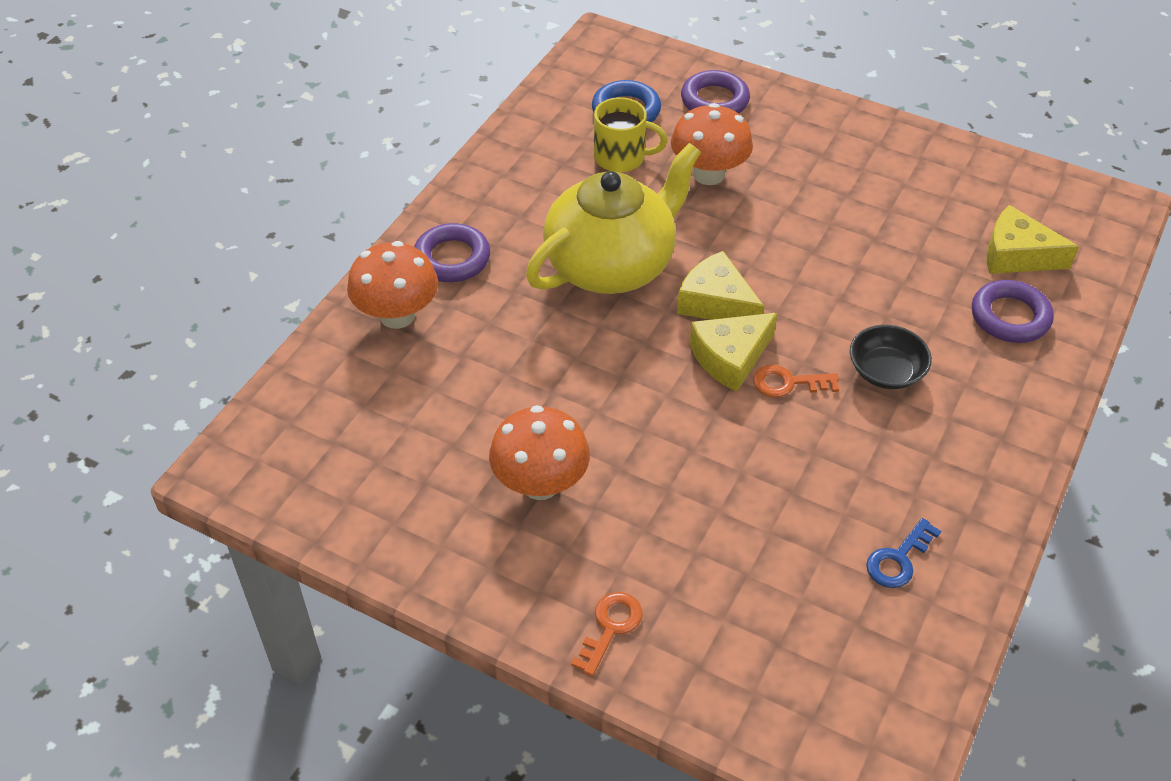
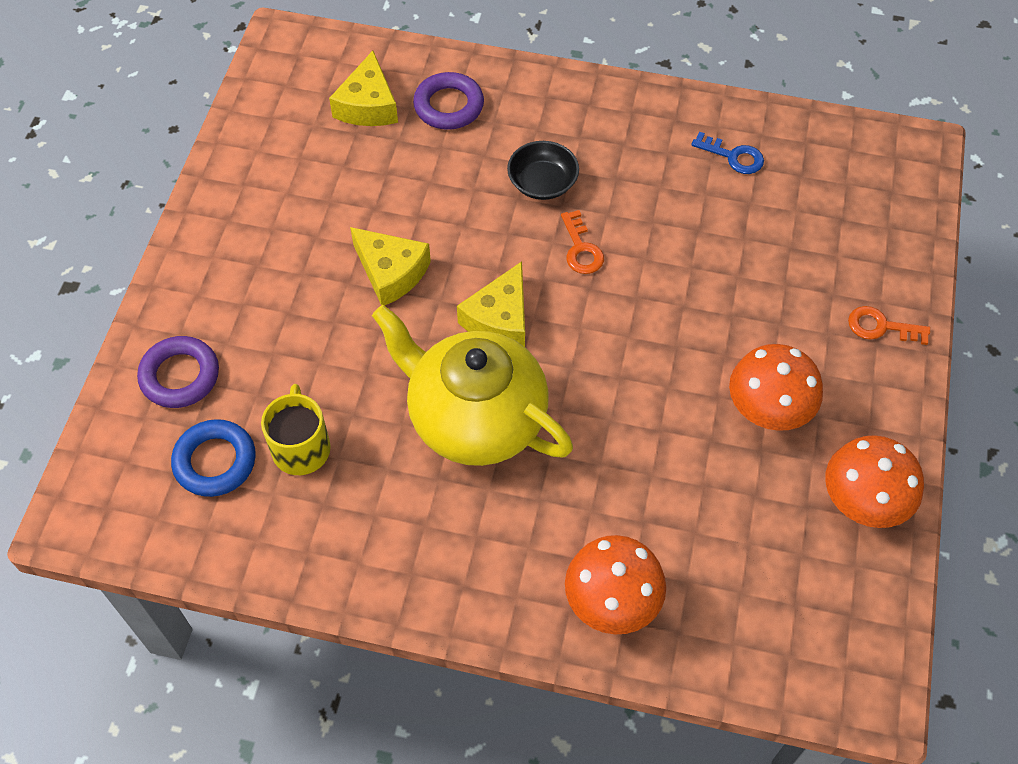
camera: 105 degrees left, 10 degrees up
(452, 258) = (510, 575): purple ring -> none
(708, 174) = (311, 359): orange mushroom -> orange mushroom (862, 503)
(730, 358) = (566, 296): yellow cheese -> yellow cheese (391, 272)

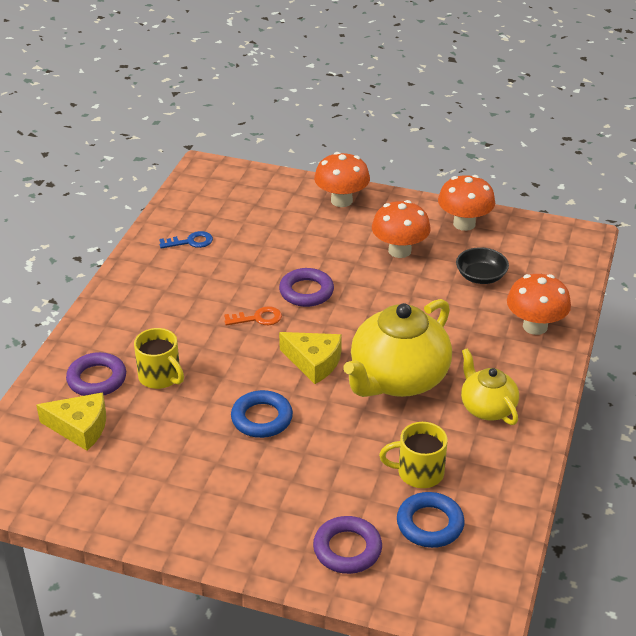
camera: 85 degrees left, 20 degrees down
(391, 272) = (262, 418): yellow cheese -> blue ring
(425, 530) = (487, 408): none -> yellow teapot
(458, 164) = (160, 377): none -> yellow mug
(542, 183) = (191, 333): black bowl -> black bowl (481, 276)
(647, 299) = (306, 292): none -> purple ring
(733, 156) = (190, 242): blue key -> blue key turned 45 degrees clockwise
(881, 327) = (341, 201): orange key -> orange mushroom

